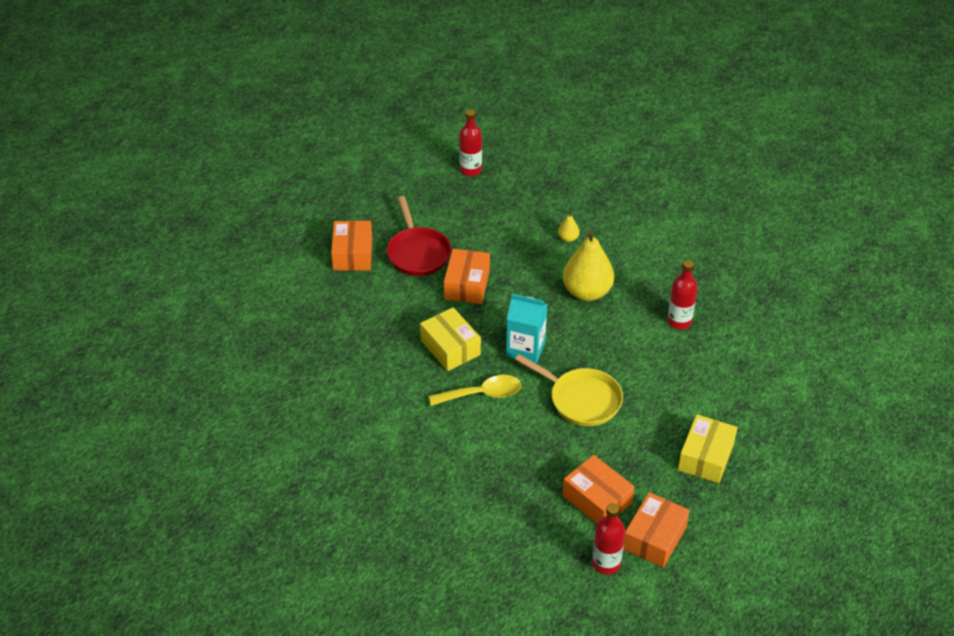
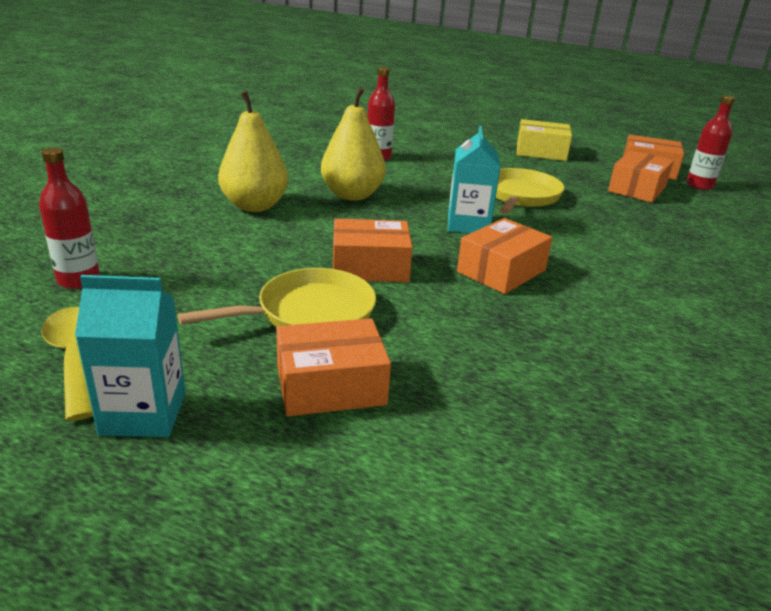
camera: 105 degrees left, 15 degrees down
(351, 198) = (143, 413): none -> turquoise carton
(417, 253) = (309, 313): red pan -> yellow pan
(450, 347) = (501, 271): yellow box -> orange box
(482, 394) = (562, 246): yellow spoon -> yellow spoon (75, 358)
(568, 238) = (254, 206): yellow pear -> yellow pear, size x2.29

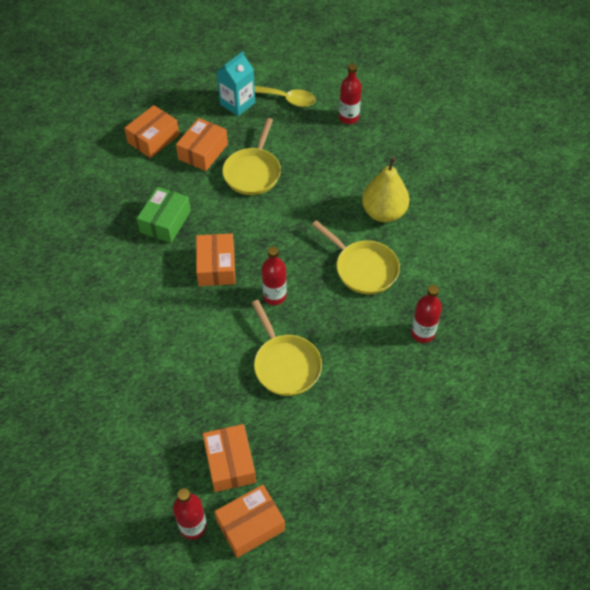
camera: 135 degrees right, 25 degrees up
(352, 195) = (363, 268): yellow pear -> yellow pan
(370, 267) = (270, 217): orange box -> orange box (153, 139)
(468, 225) = (274, 296): turquoise carton -> red bottle
(516, 344) = (165, 222): none -> green box
(541, 152) = (351, 473): yellow box -> none

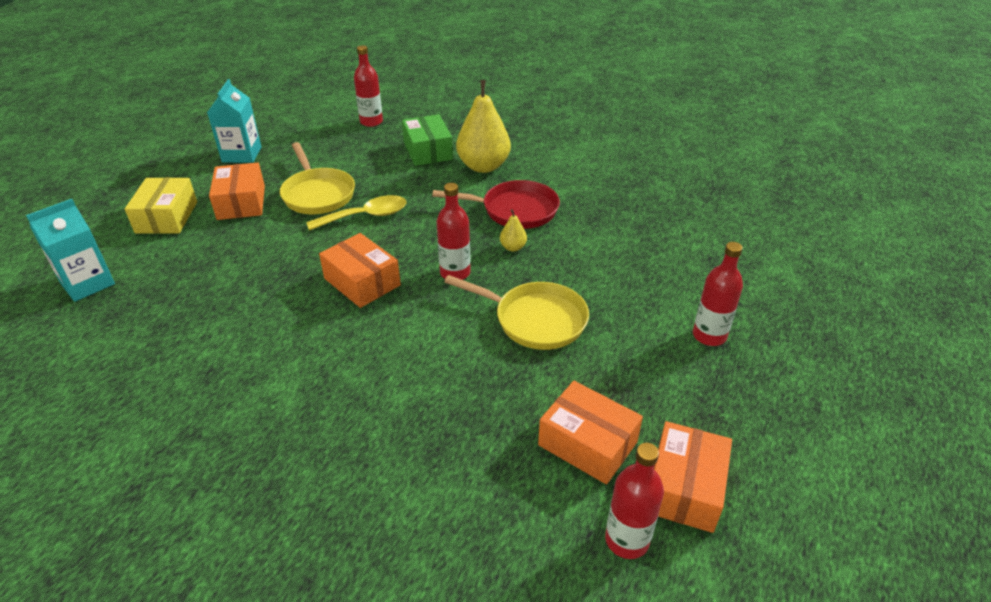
camera: 40 degrees left, 15 degrees down
(79, 170) = (87, 283): none -> turquoise carton
(153, 139) = (167, 217): orange box -> yellow box
(165, 222) = (257, 275): green box -> green box (428, 151)
(286, 99) = (293, 133): yellow spoon -> yellow spoon (366, 216)
(329, 300) = (513, 247): none -> yellow pear
(363, 268) = (515, 210): yellow pan -> red pan
(422, 333) = (626, 227): red bottle -> red bottle (709, 335)

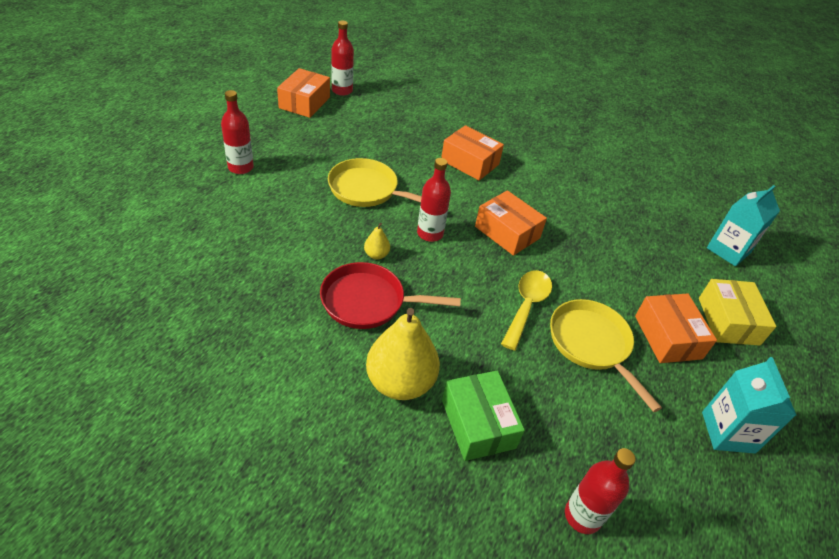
camera: 175 degrees right, 5 degrees up
(366, 216) = (526, 306): yellow spoon -> yellow spoon turned 135 degrees clockwise
(587, 443) = (349, 123): orange box -> orange box (470, 162)

